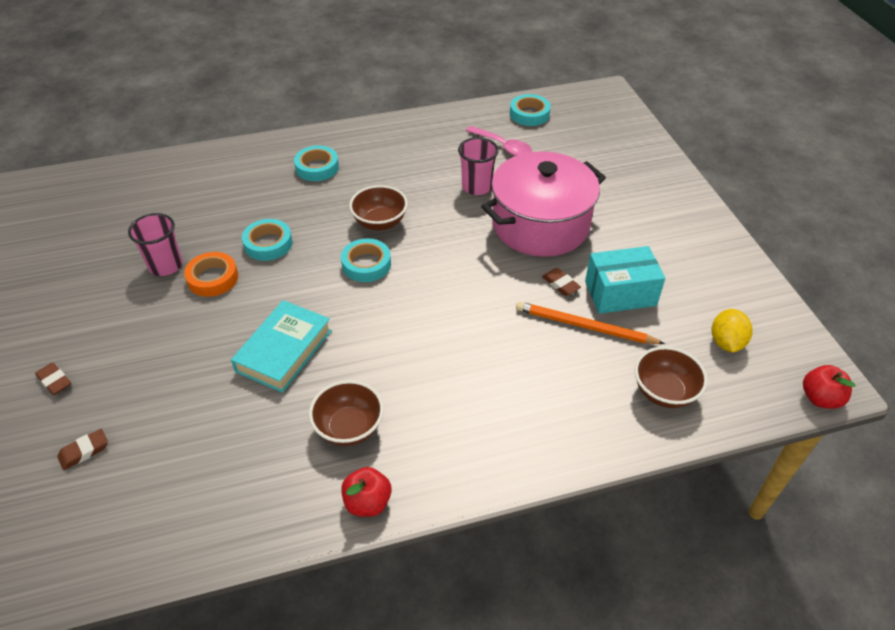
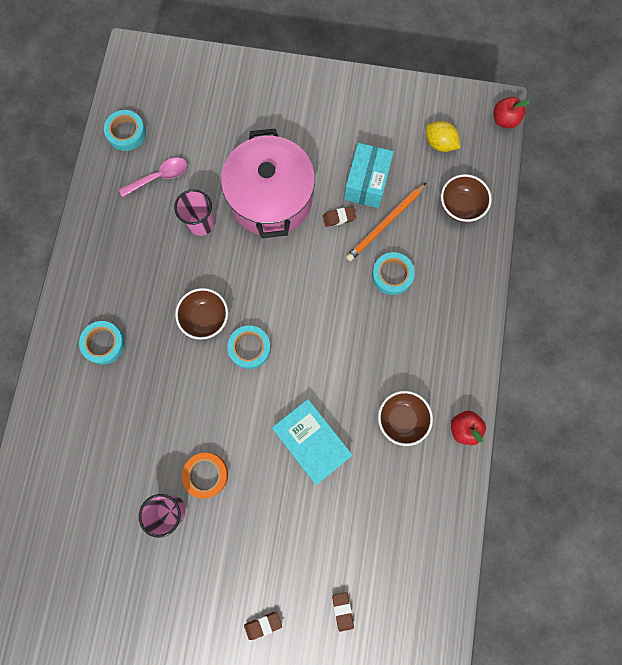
camera: 65 degrees left, 30 degrees up
(268, 244) = (186, 417): turquoise tape -> turquoise tape (392, 275)

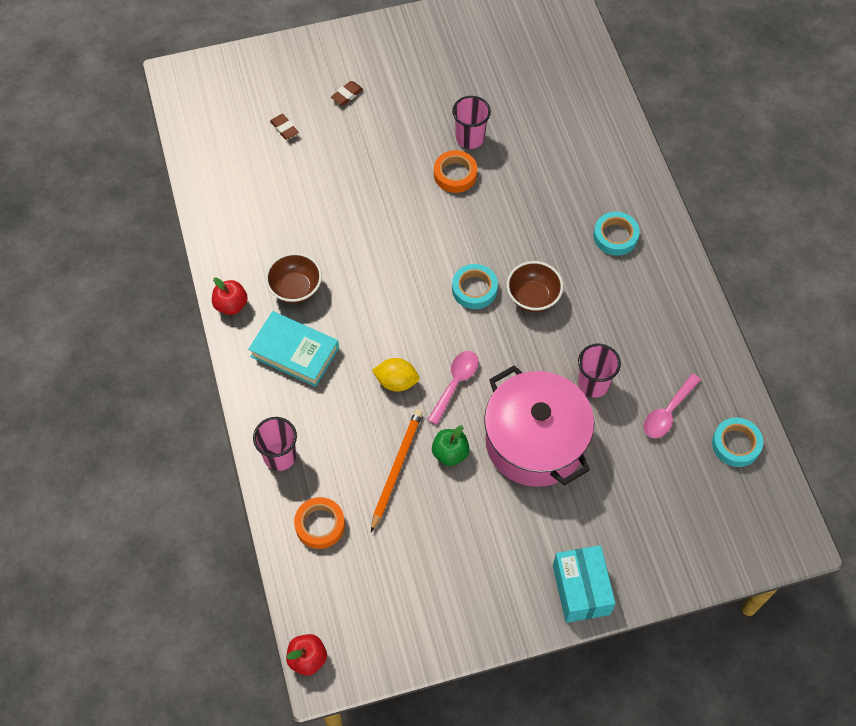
camera: 155 degrees right, 15 degrees down
(307, 271) = (455, 383): none -> pink spoon
(311, 441) = (373, 237): turquoise book -> turquoise book (294, 352)
(339, 218) = (450, 453): brown eraser -> green apple
(366, 183) = (438, 505): turquoise box -> turquoise box (581, 589)
(392, 275) = (364, 417): turquoise tape -> none
(439, 144) = (375, 591): yellow lemon -> yellow lemon (396, 382)
(460, 206) = (320, 525): brown bowl -> orange tape
(471, 272) = (280, 456): none -> pink cup

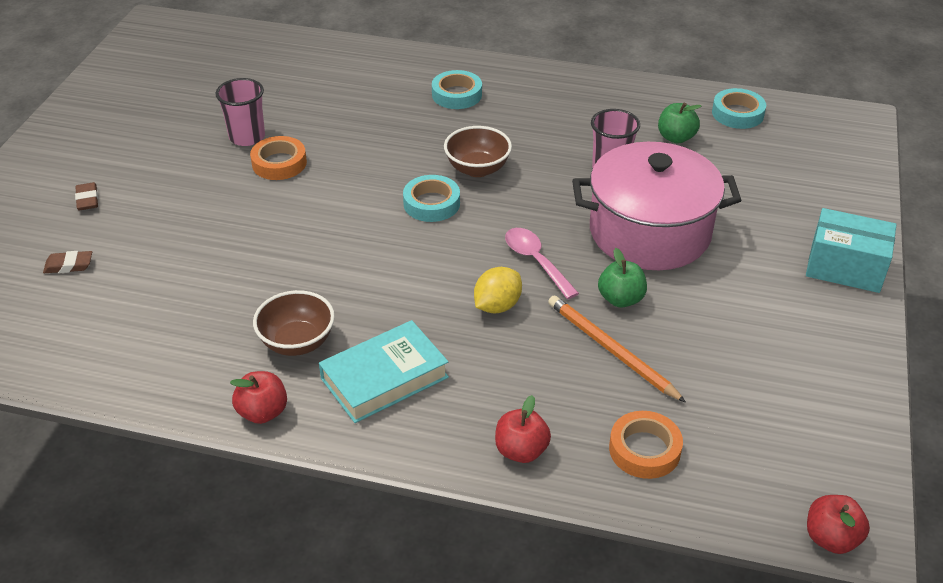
camera: 60 degrees left, 20 degrees down
(280, 456) = (521, 451): pink cup -> red apple
(668, 412) = (676, 138): pink spoon -> green apple

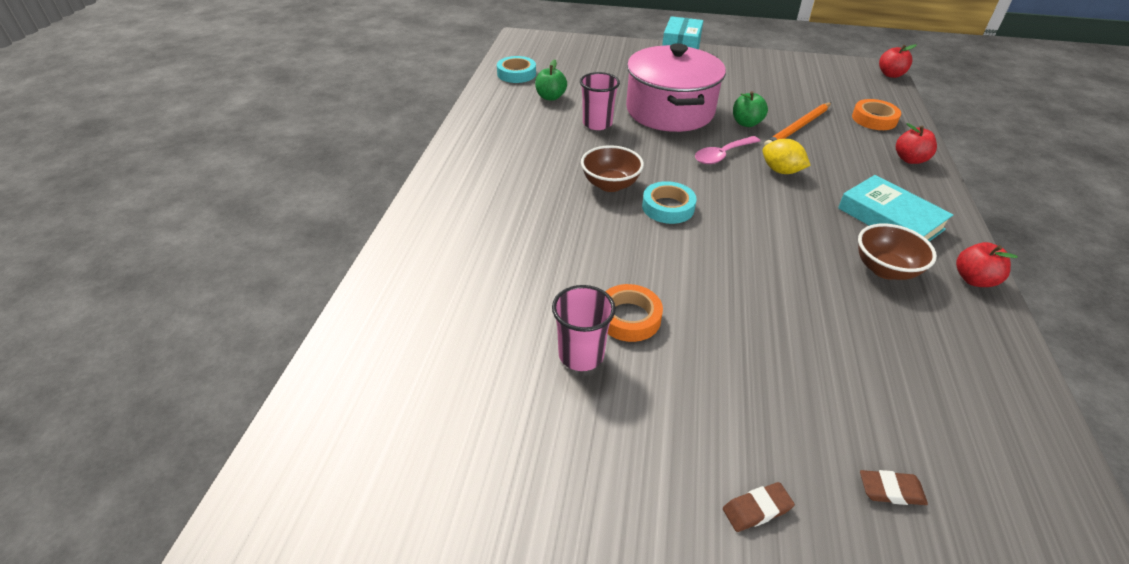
camera: 95 degrees left, 0 degrees up
(69, 265) = (891, 490): brown eraser -> brown eraser turned 75 degrees counterclockwise
(457, 95) = (487, 200): turquoise tape -> none

